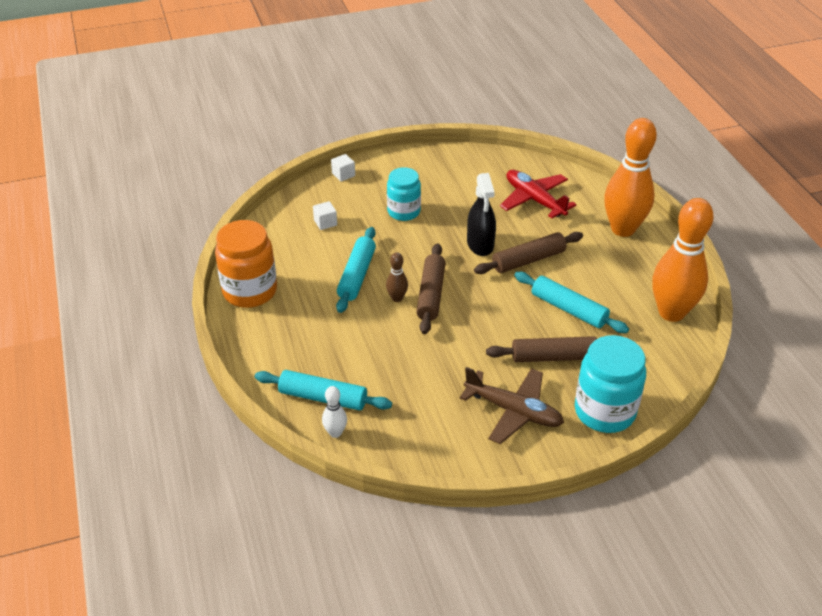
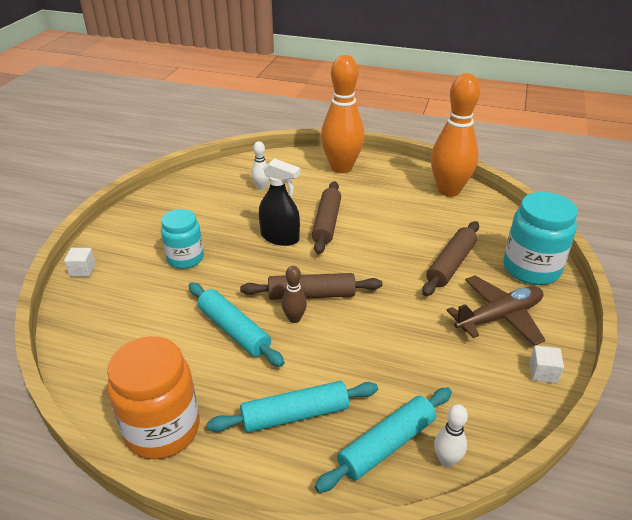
camera: 55 degrees left, 5 degrees down
(325, 222) = (132, 315): white cube -> white cube (543, 372)
(431, 294) = (311, 295): brown rolling pin -> brown rolling pin turned 45 degrees counterclockwise
(534, 200) = (261, 187): red plane -> white bowling pin
(568, 309) = (403, 231): turquoise rolling pin -> turquoise rolling pin (295, 415)

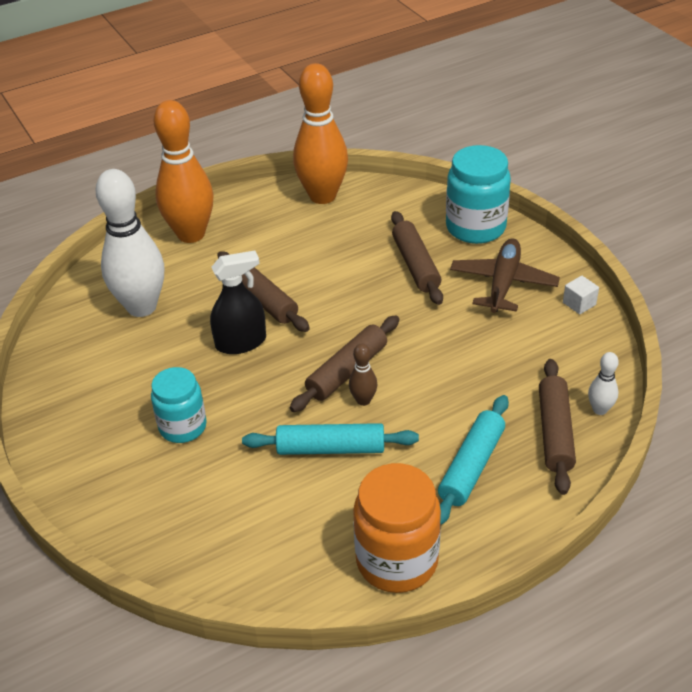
camera: 45 degrees left, 5 degrees up
(82, 270) = (95, 517): white cube -> none
(261, 187) = (141, 307): white bowling pin -> white bowling pin, size x2.35
(386, 445) = (555, 432): turquoise rolling pin -> brown rolling pin

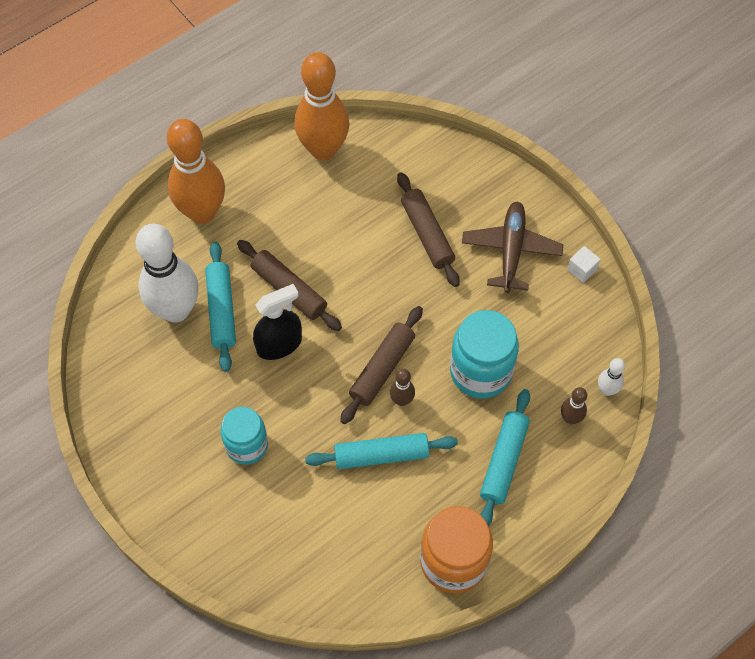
camera: 10 degrees left, 20 degrees up
(188, 310) = (221, 310): none -> turquoise rolling pin
(475, 227) = (478, 180): turquoise jar -> turquoise jar (480, 371)
(555, 432) = (570, 418): brown rolling pin -> brown bowling pin

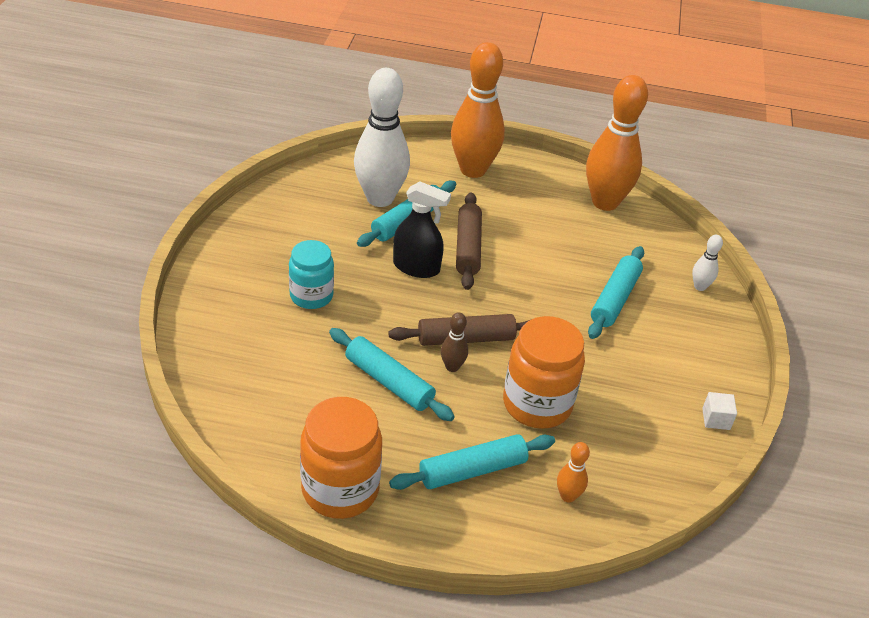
camera: 45 degrees right, 20 degrees down
(427, 234) = (615, 299): brown rolling pin -> turquoise rolling pin
(480, 371) = (537, 404): turquoise jar -> orange jar
(511, 250) = (669, 360): brown plane -> none
(570, 418) = (568, 496): brown bowling pin -> orange bowling pin
(607, 390) = (627, 508): white bowling pin -> white bowling pin (700, 286)

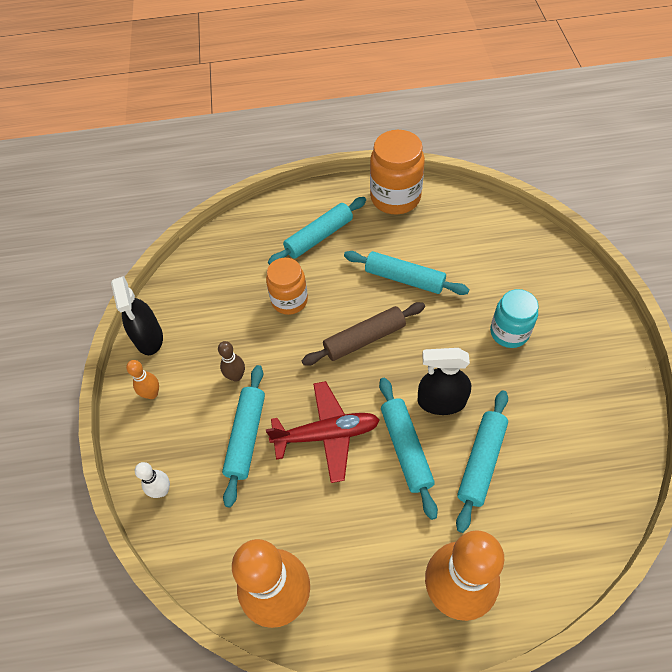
camera: 170 degrees right, 15 degrees up
(380, 198) = (527, 486): white bowling pin -> none
(452, 367) = (364, 308): brown bowling pin -> brown bowling pin (236, 376)
(468, 248) = (406, 448): brown rolling pin -> turquoise rolling pin
(536, 278) = (326, 434): none -> red plane
(537, 404) = (289, 300): orange jar -> orange jar, size x0.66
(568, 496) = (251, 241): orange bowling pin -> orange bowling pin (152, 394)
(716, 419) = (149, 338): white cube -> black spray bottle

